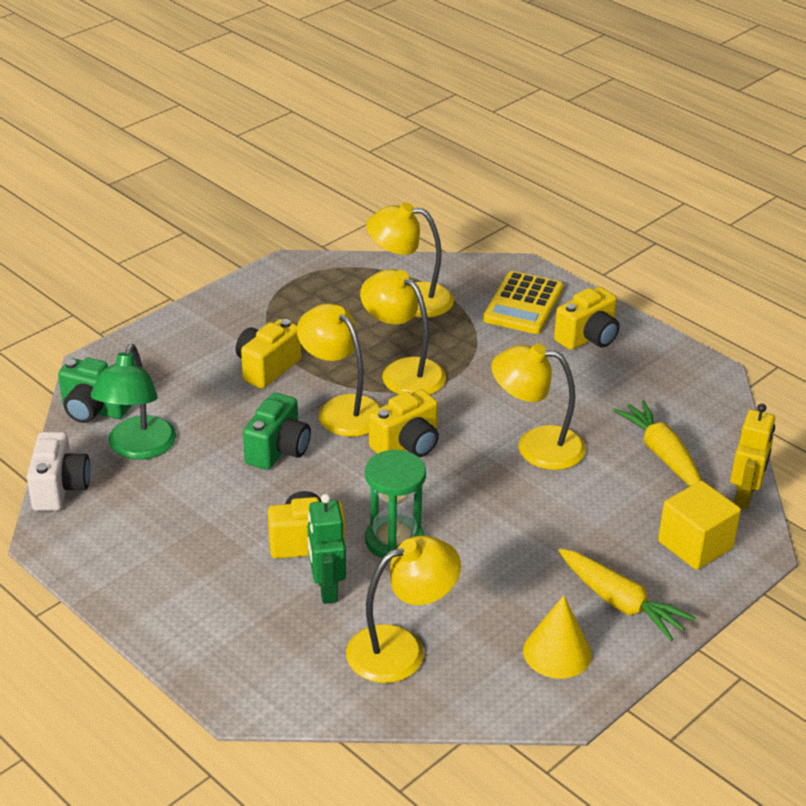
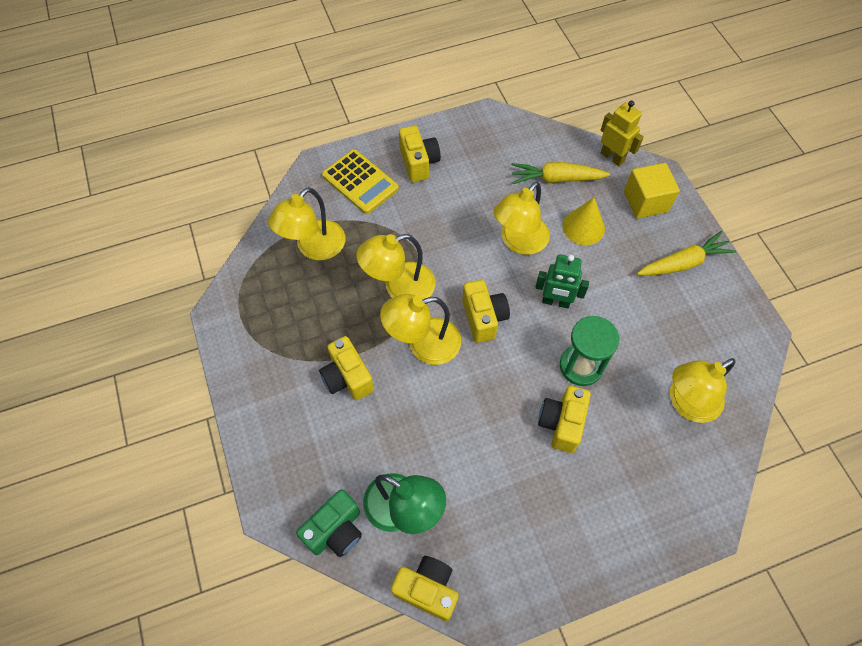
camera: 65 degrees left, 25 degrees up
(60, 488) = (427, 589): white camera -> yellow camera
(278, 450) = (452, 405): green camera -> none
(326, 589) = (615, 428): green robot -> green robot (555, 302)
(401, 648) = (686, 403): yellow lamp -> yellow lamp turned 120 degrees counterclockwise
(557, 652) = (715, 315): yellow cone -> yellow cone (583, 227)

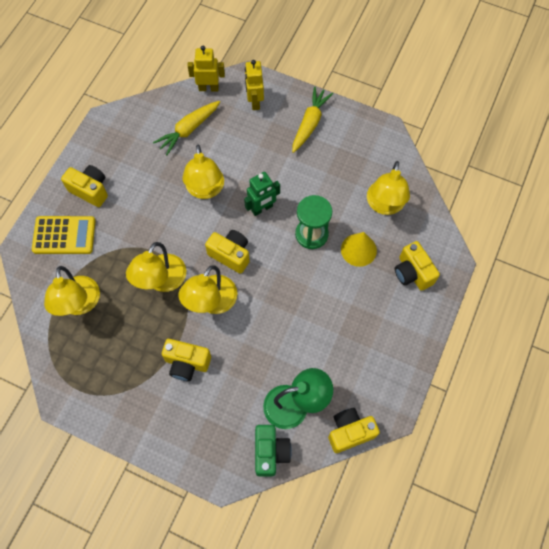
camera: 45 degrees left, 5 degrees up
(561, 423) = (332, 276): yellow camera -> yellow camera (412, 273)
(583, 227) = (234, 148): yellow cone -> yellow cone (358, 249)
(645, 201) = (254, 102): yellow cube -> yellow robot

